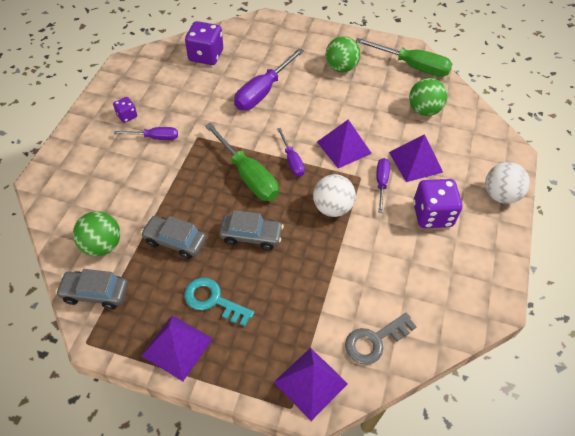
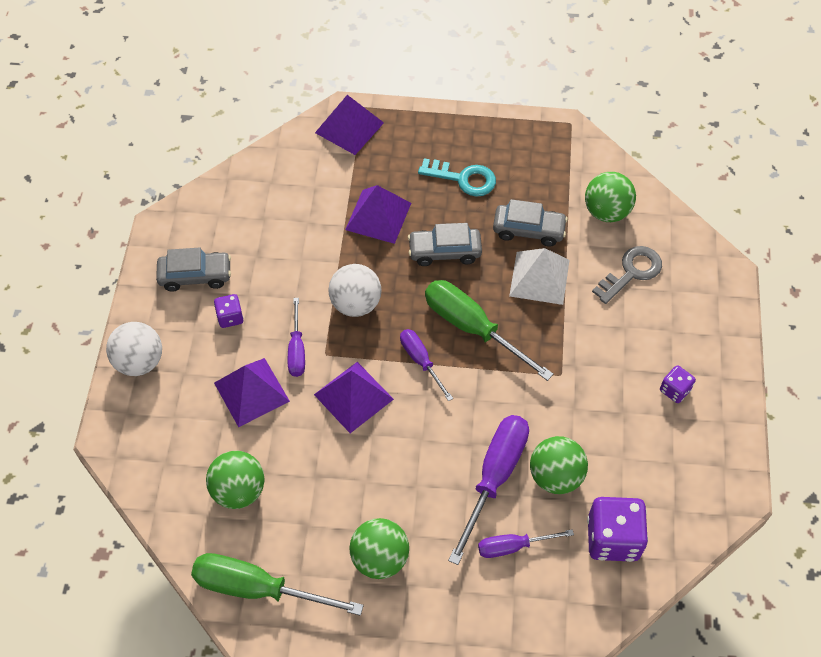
camera: 170 degrees right, 5 degrees up
(95, 293) = (586, 164): grey car -> grey car (195, 276)
(155, 137) = (617, 361): purple screwdriver -> purple screwdriver (513, 546)
(177, 347) = (483, 134): purple pyramid -> purple pyramid (378, 216)
(183, 202) = (539, 278): none -> white pyramid
(225, 86) = (555, 476): none -> green ball
(374, 340) = (292, 171): grey key -> grey key (631, 272)
(432, 215) = (230, 317): purple dice -> purple dice, size x0.52

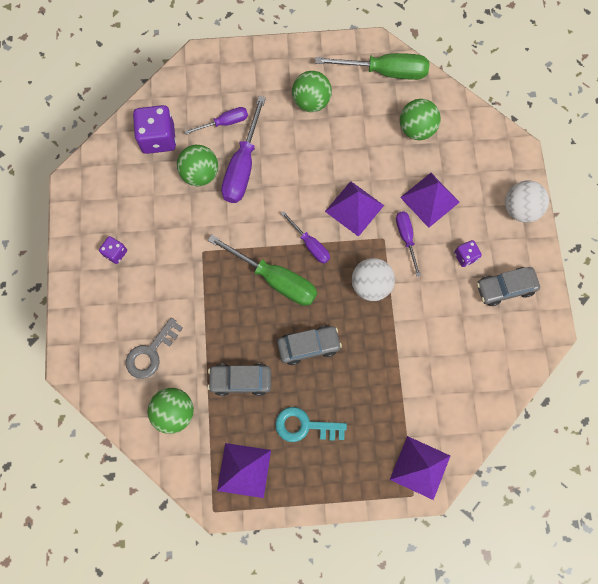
camera: 170 degrees right, 15 degrees up
(378, 216) = (371, 372): purple pyramid -> purple pyramid (244, 470)
(539, 278) = (227, 334): white pyramid -> none

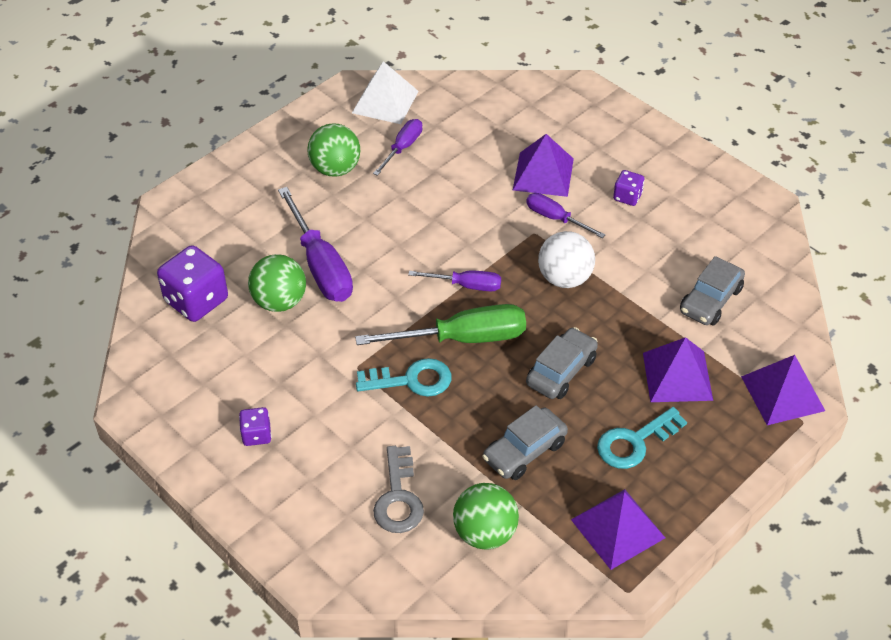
camera: 40 degrees left, 25 degrees down
(223, 284) = (411, 380): none -> turquoise key
(224, 123) = (259, 241): purple screwdriver -> purple screwdriver (402, 148)
(354, 208) = (477, 227): purple pyramid -> purple pyramid (677, 376)
(385, 71) = (385, 102): green screwdriver -> white pyramid
(416, 129) = (467, 128): green ball -> none
(505, 288) = (691, 197): grey car -> grey car (710, 300)
(520, 209) = (634, 129): white ball -> none

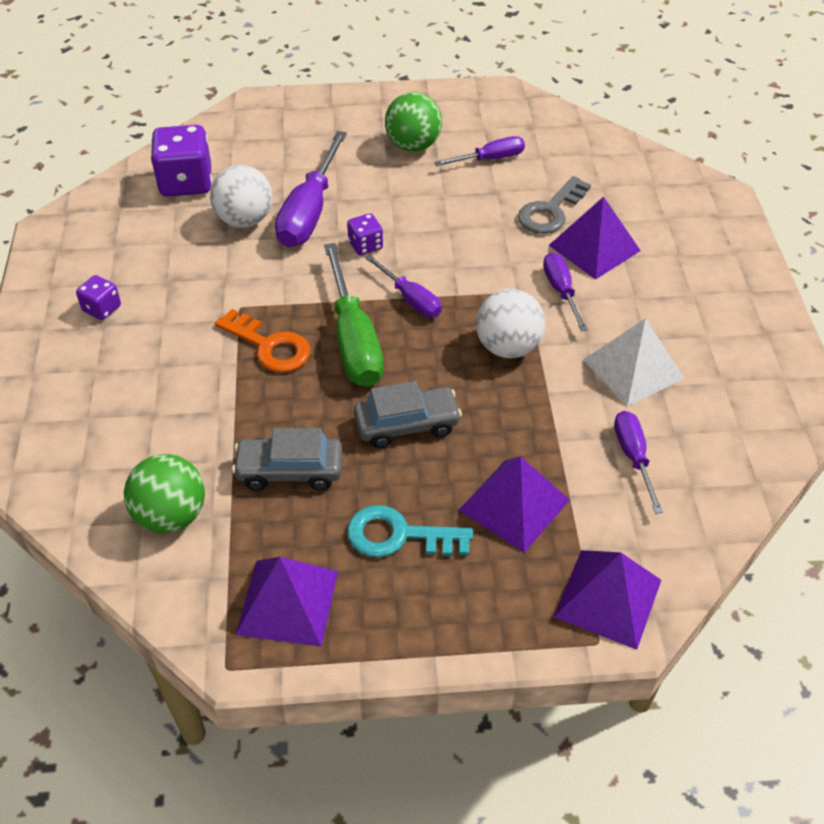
camera: 40 degrees right, 0 degrees up
(279, 301) = (244, 220): green ball -> white ball
(385, 102) = (518, 116): white pyramid -> white pyramid (633, 369)
(398, 498) = (141, 433): grey key -> grey key (550, 211)
(411, 380) = (269, 346): turquoise key -> orange key
(462, 338) = (354, 340): green screwdriver -> green screwdriver turned 45 degrees clockwise
(627, 197) = (656, 313): purple dice -> purple dice (365, 245)
(710, 300) = (633, 457): grey car -> purple screwdriver

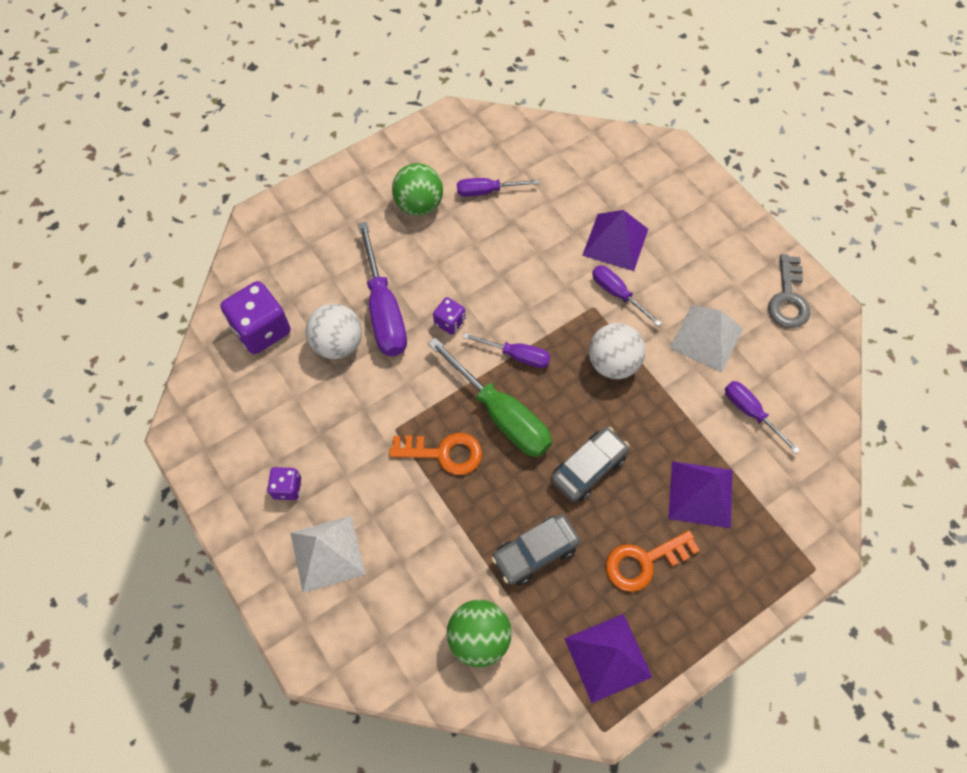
camera: 30 degrees left, 15 degrees up
(92, 375) = (327, 553): none -> white pyramid
(399, 535) = (644, 562): turquoise key -> orange key
(490, 159) = (487, 191): purple screwdriver -> purple screwdriver turned 135 degrees counterclockwise
(550, 211) = (563, 222): grey key -> grey key (788, 298)
(608, 598) = (801, 532): purple pyramid -> none

